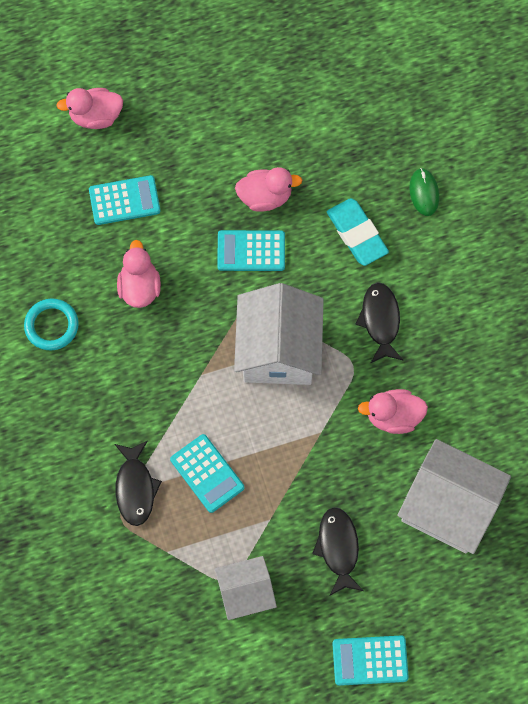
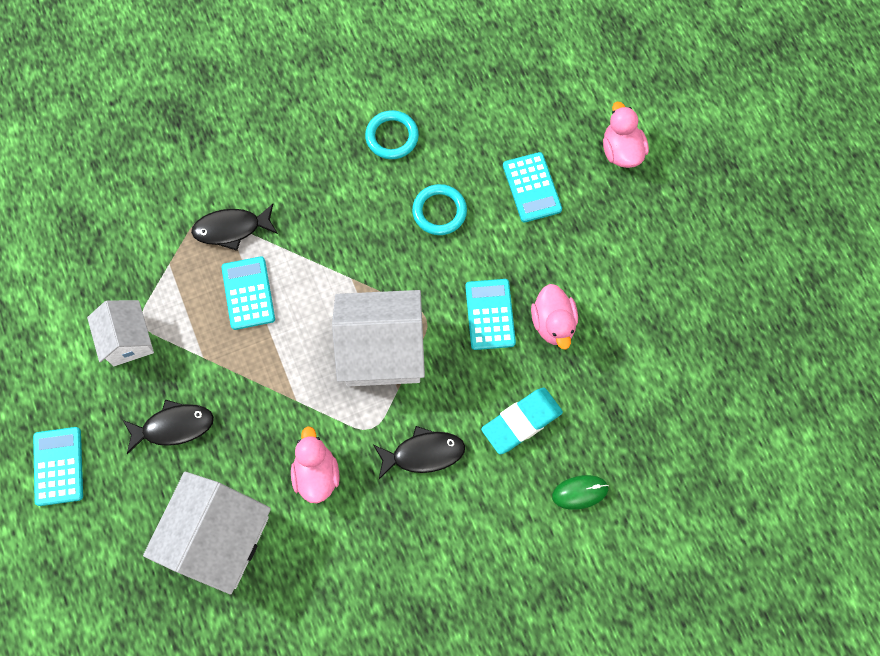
camera: 85 degrees right, 0 degrees up
(140, 287) = (439, 211): pink duck -> turquoise ring
(207, 473) = (248, 293): turquoise calculator -> turquoise calculator turned 120 degrees clockwise

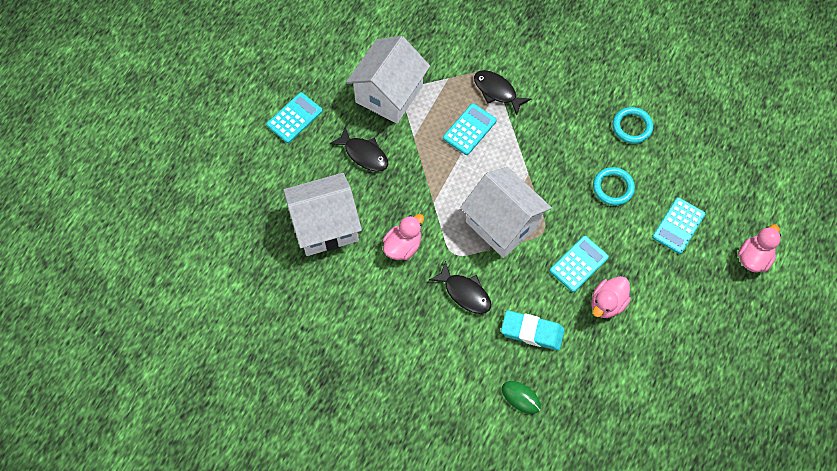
camera: 50 degrees right, 5 degrees down
(128, 340) = (389, 94): white house -> white house, size x1.68

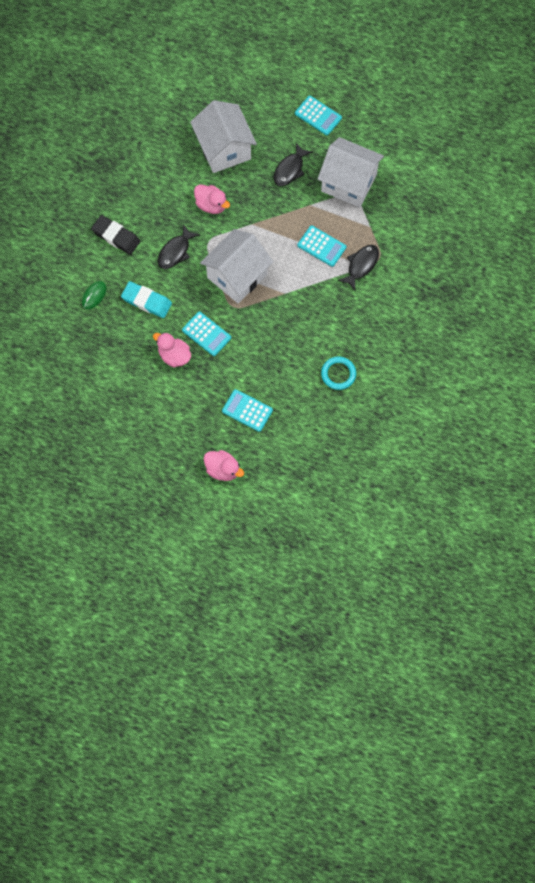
camera: 85 degrees right, 5 degrees up
(437, 365) = (116, 236): none -> black eraser
(532, 332) = (146, 301): turquoise eraser -> turquoise eraser turned 75 degrees counterclockwise
(613, 187) = (278, 359): turquoise ring -> none

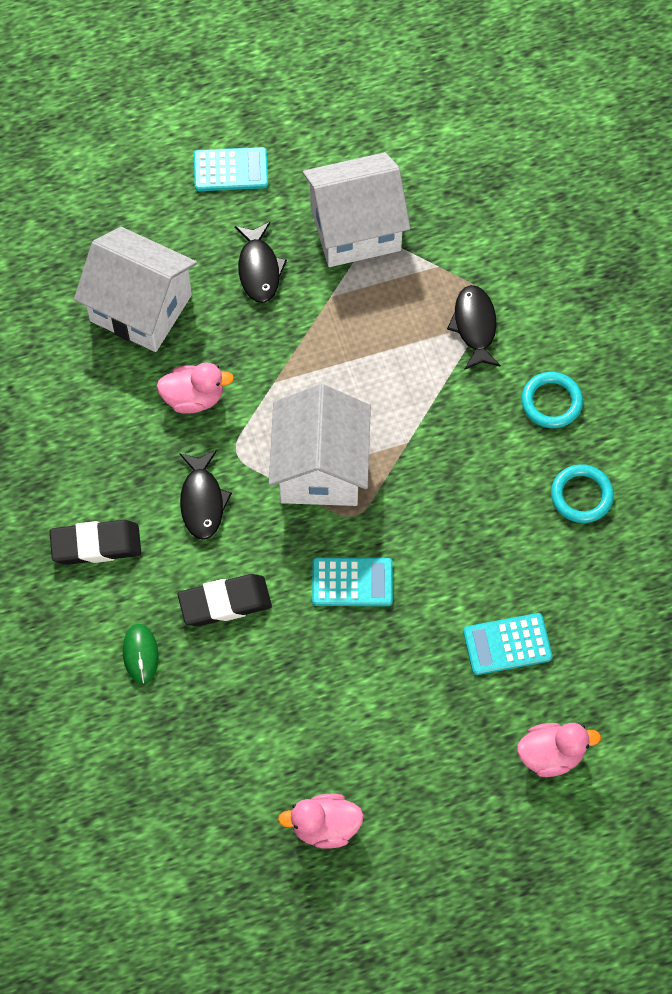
camera: 40 degrees left, 5 degrees down
(146, 301) = (225, 603): turquoise eraser -> black eraser
(174, 356) = (335, 649): pink duck -> pink duck (325, 826)
(321, 246) = (398, 340): turquoise calculator -> none
(363, 324) = (551, 402): none -> turquoise ring

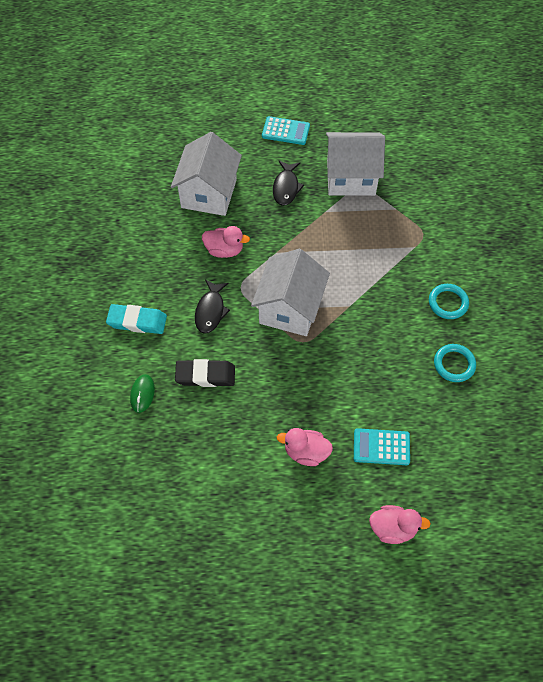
camera: 15 degrees right, 5 degrees down
(96, 545) = (137, 321): black eraser -> turquoise eraser
(140, 308) = (209, 193): white house -> white house turned 60 degrees clockwise
(325, 826) = (226, 536): pink duck -> pink duck (306, 452)
(352, 582) = (290, 382): turquoise calculator -> none
(474, 326) = (410, 248): black fish -> none

